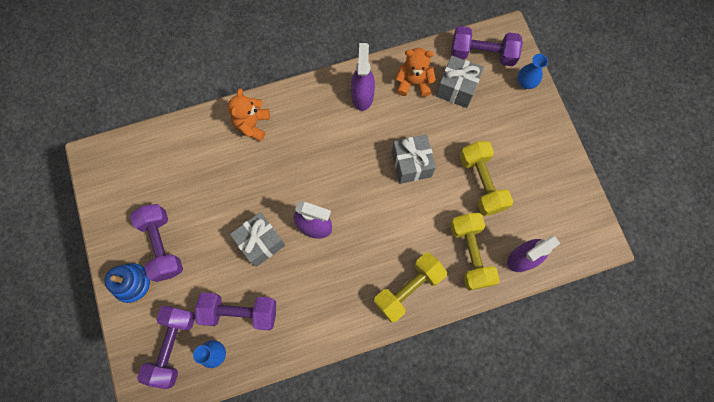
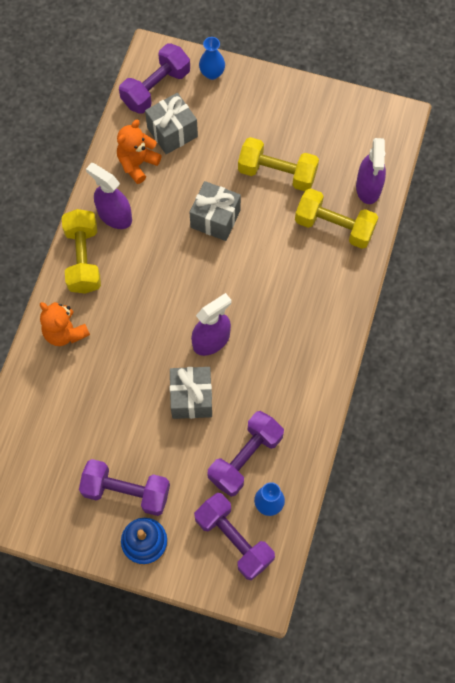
camera: 55 degrees left, 5 degrees down
(408, 289) = (328, 298): yellow dumbbell -> yellow dumbbell (83, 259)

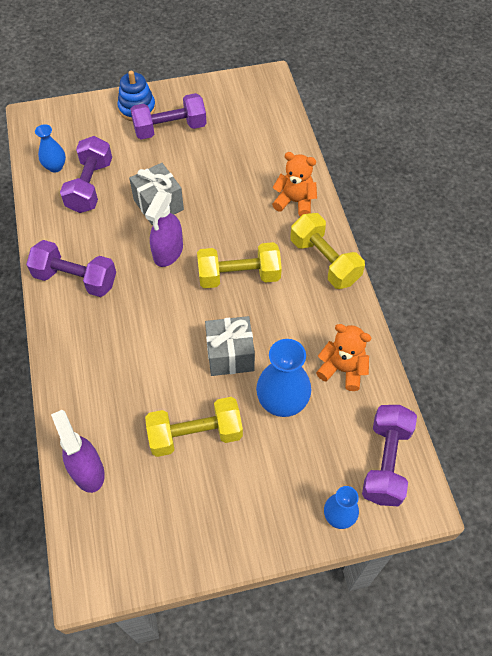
camera: 150 degrees right, 10 degrees down
(114, 215) = (326, 310): purple spray bottle -> none
(137, 163) = (342, 369): orange teddy bear -> orange teddy bear turned 75 degrees counterclockwise
(172, 132) = (332, 421): grey gift -> none
(199, 163) = (282, 402): none -> blue vase
(234, 539) = (71, 136): purple dumbbell -> purple dumbbell (75, 279)
(334, 226) = (105, 408): yellow dumbbell -> yellow dumbbell (239, 276)

